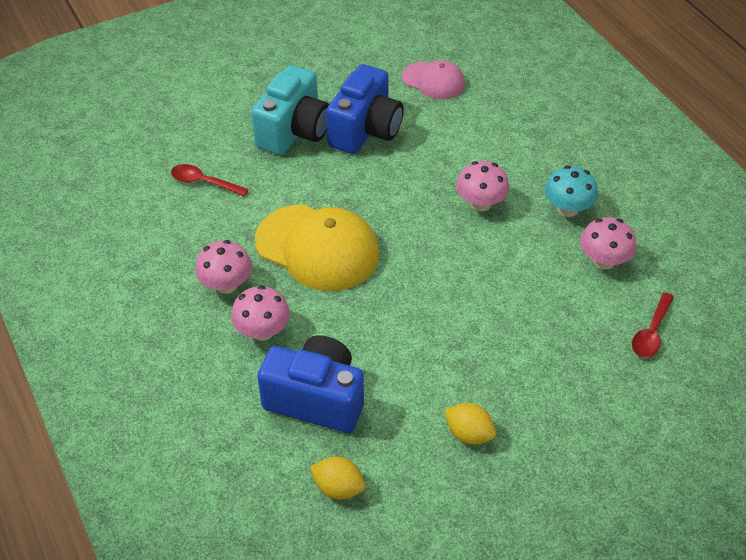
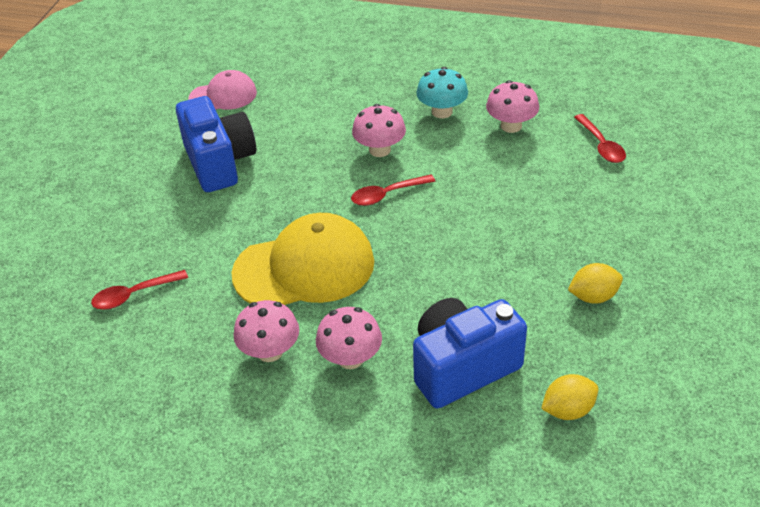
camera: 45 degrees left, 5 degrees down
(294, 131) = (160, 203): turquoise camera -> none
(438, 241) = (387, 195): none -> red spoon

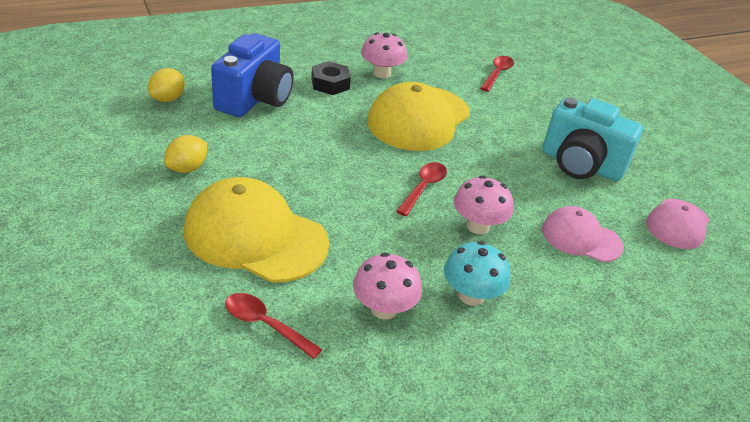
camera: 135 degrees right, 5 degrees down
(219, 163) = (580, 165): blue camera -> turquoise camera
(312, 114) = (581, 238): none -> pink cap
(350, 358) = (330, 84): pink mushroom -> black nut
(568, 207) = (255, 236): none -> yellow cap

